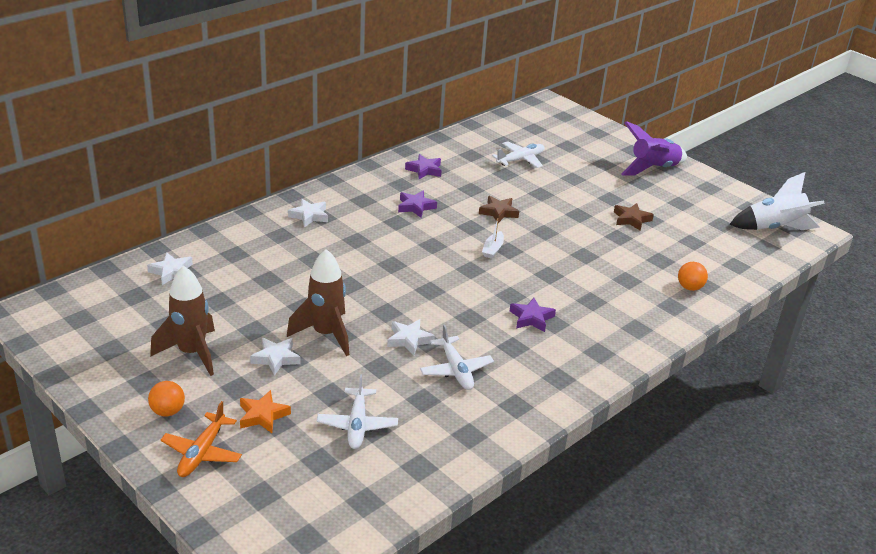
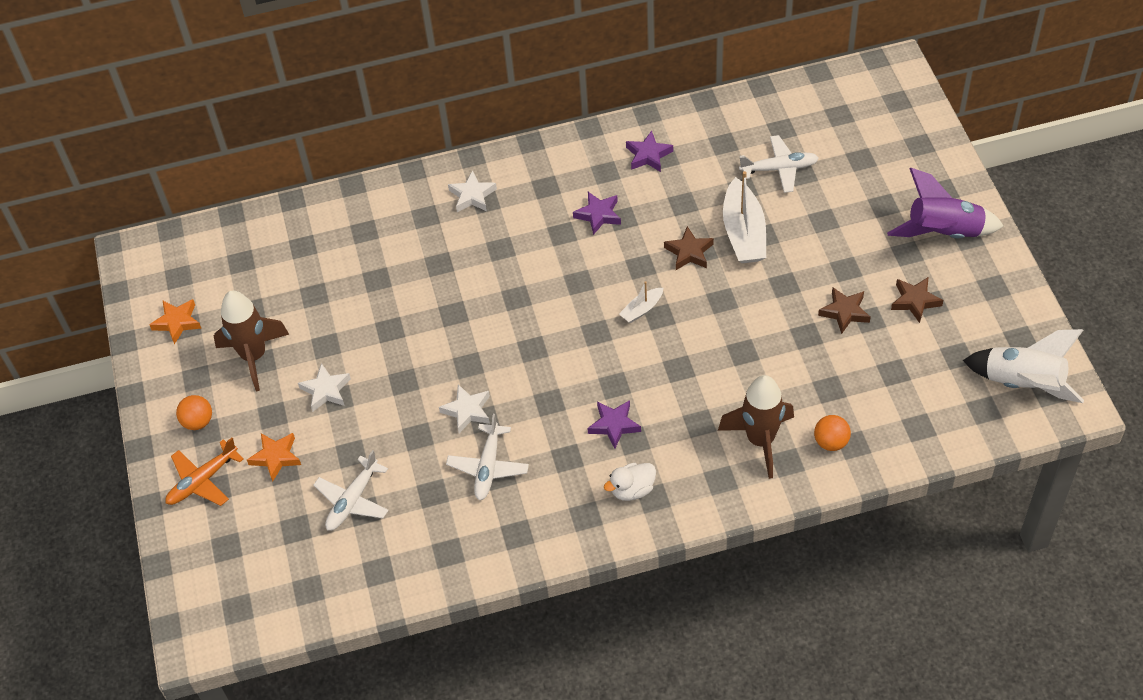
camera: 35 degrees right, 20 degrees up
(99, 349) = (177, 322): none -> orange star
(172, 272) = (290, 239): white star -> none
(326, 334) = (390, 375): brown rocket -> brown rocket (760, 440)
(527, 195) = (743, 233): none -> white boat
(579, 352) = (632, 490): none -> white duck
(669, 204) = (915, 301): none -> brown star

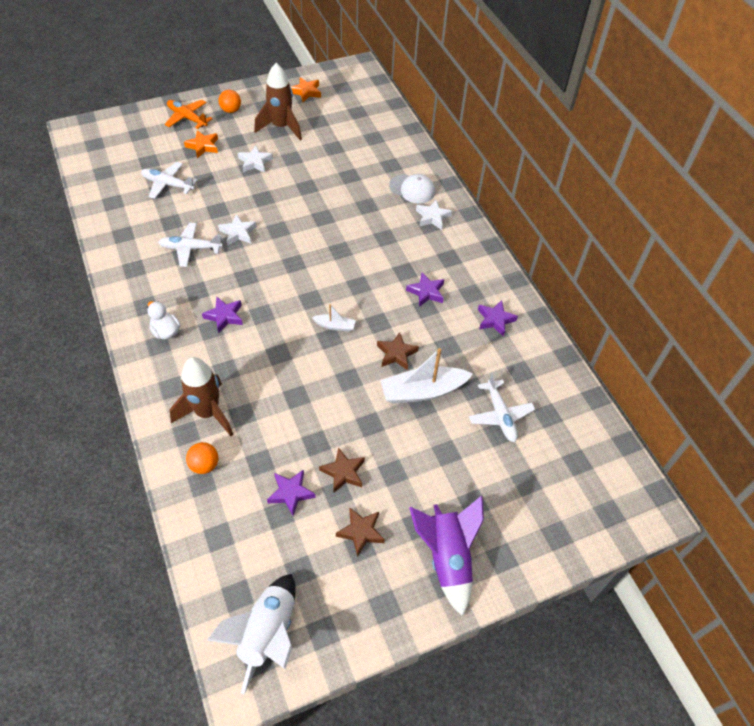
camera: 75 degrees right, 0 degrees up
(416, 212) = (412, 189): none -> white cap
(641, 309) = (335, 326): white boat -> white boat turned 150 degrees clockwise
(868, 360) = (291, 493): none -> purple star

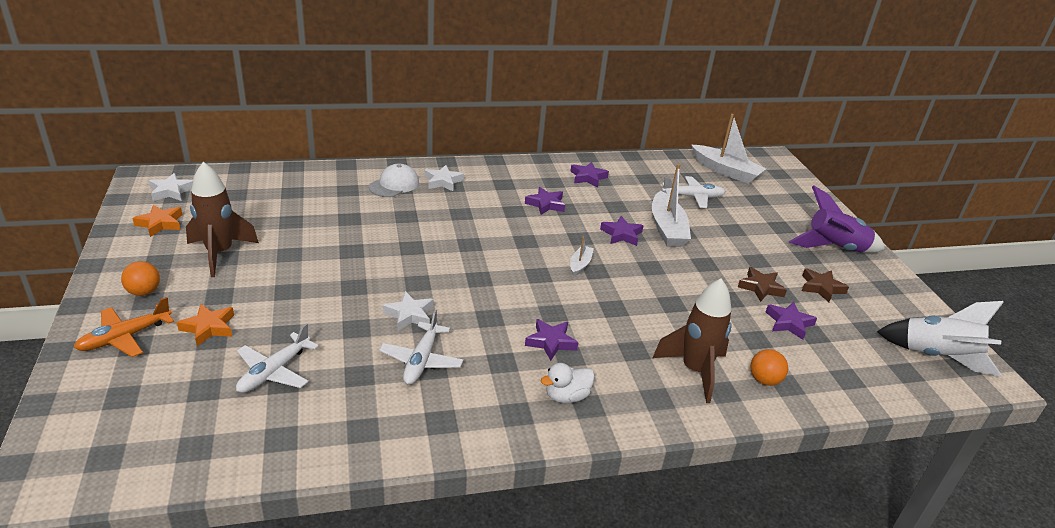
camera: 80 degrees left, 20 degrees down
(255, 162) = (278, 284): white star -> white star (171, 191)
(396, 353) = (621, 234): brown star -> purple star
(581, 451) = (725, 171): none -> white boat

